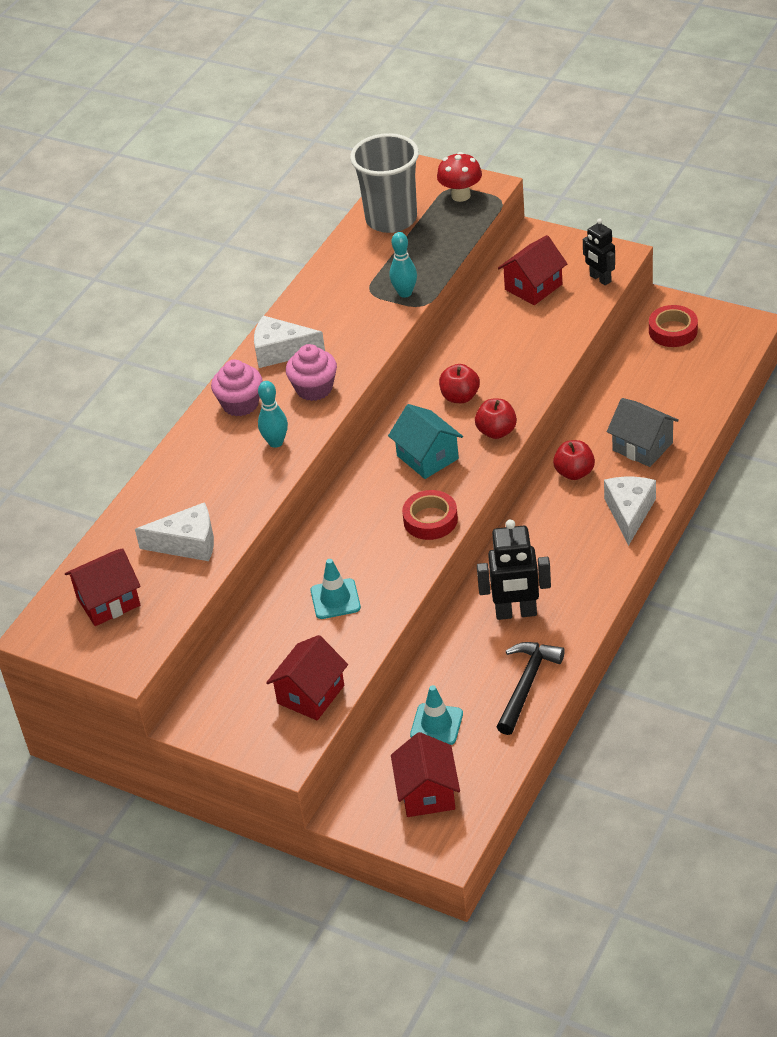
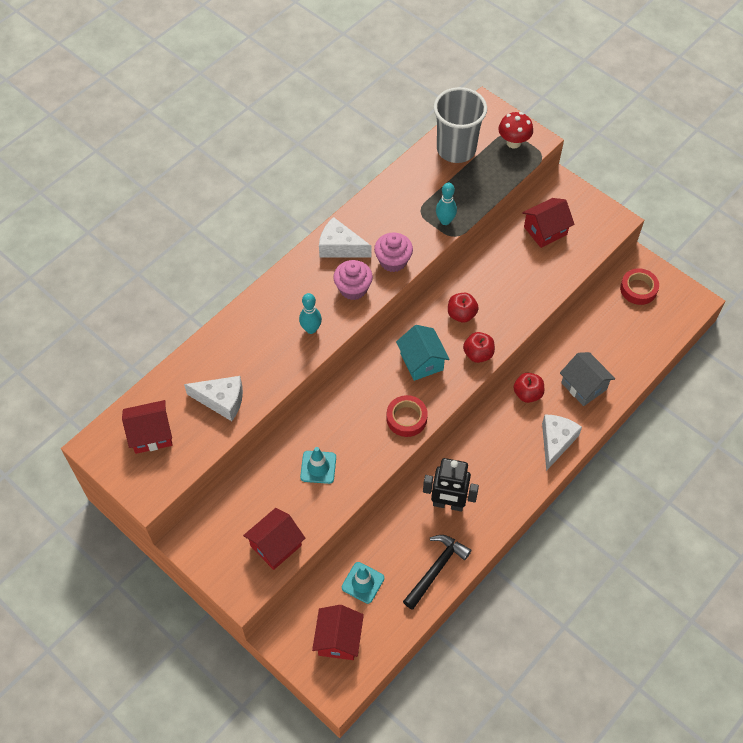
camera: 10 degrees right, 15 degrees up
(240, 404) = (296, 286): pink cupcake -> pink cupcake (393, 261)
(600, 279) = (596, 238): black robot -> none

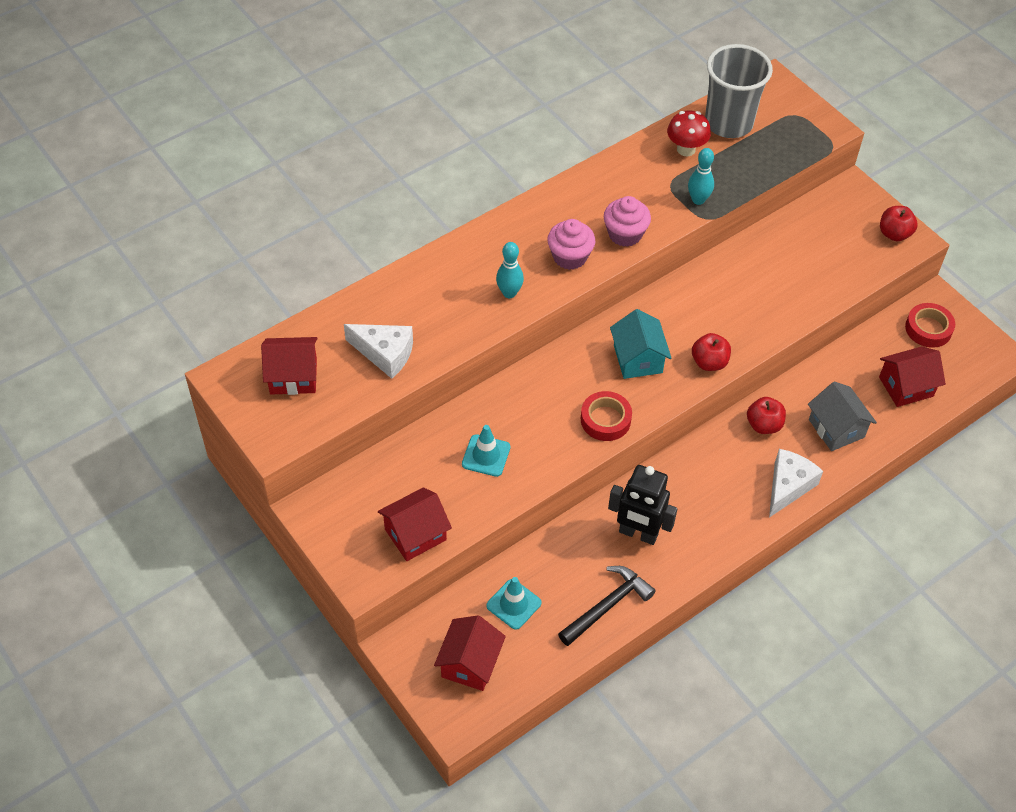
camera: 10 degrees right, 5 degrees down
(340, 247) = (564, 208): white cheese -> none
(461, 314) = (698, 314): red apple -> red apple (894, 234)
(513, 142) = (801, 126): red mushroom -> red mushroom (686, 149)
(545, 231) = (822, 237): red house -> red house (906, 386)

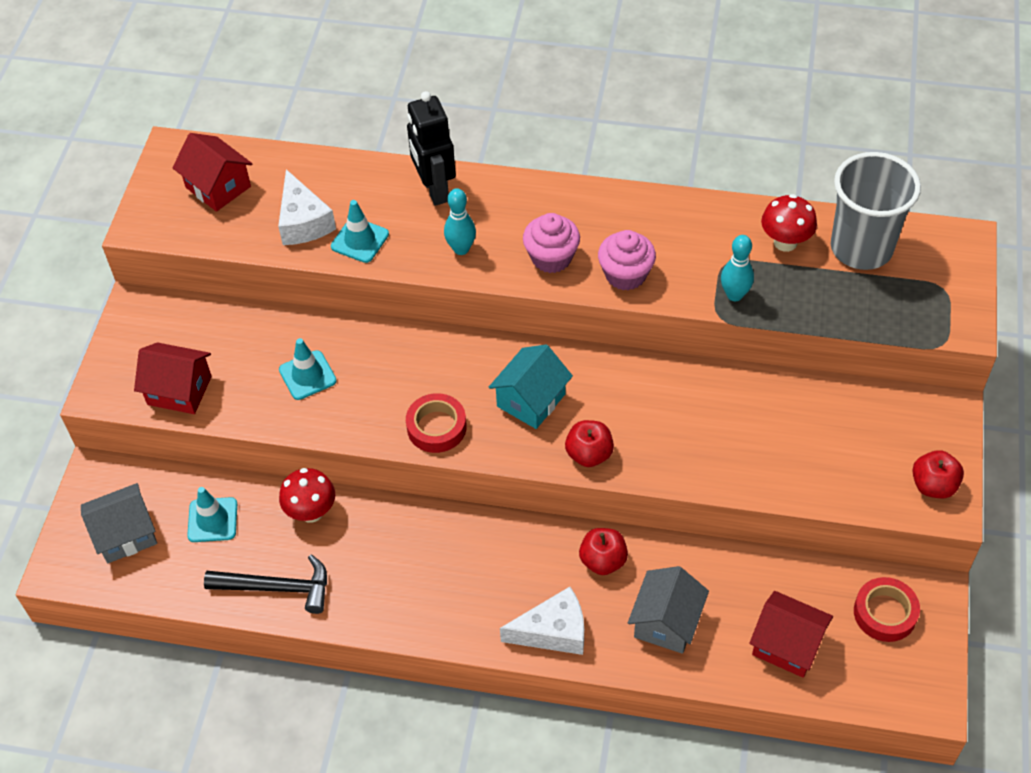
camera: 50 degrees right, 0 degrees up
(438, 337) = (360, 240): none -> turquoise traffic cone
(470, 663) = (125, 534): red house -> grey house
(567, 545) = (311, 512): none -> red mushroom
(638, 534) = (376, 554): black robot -> black robot (434, 190)

